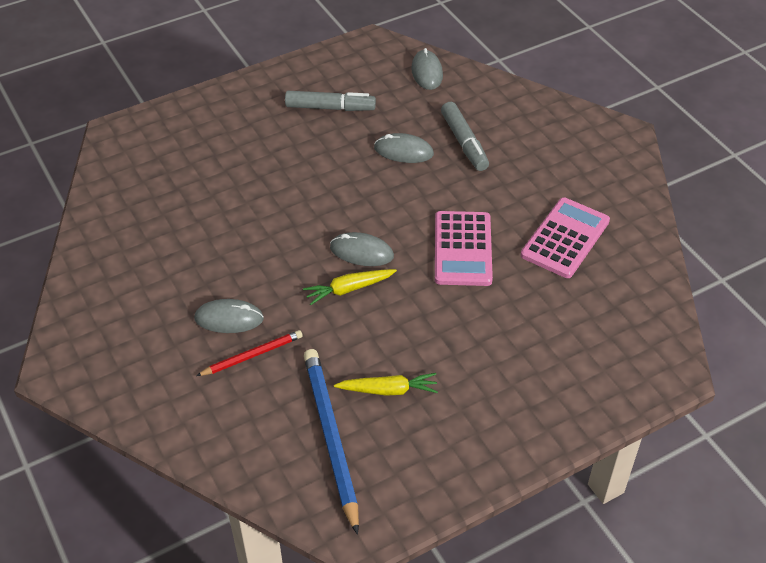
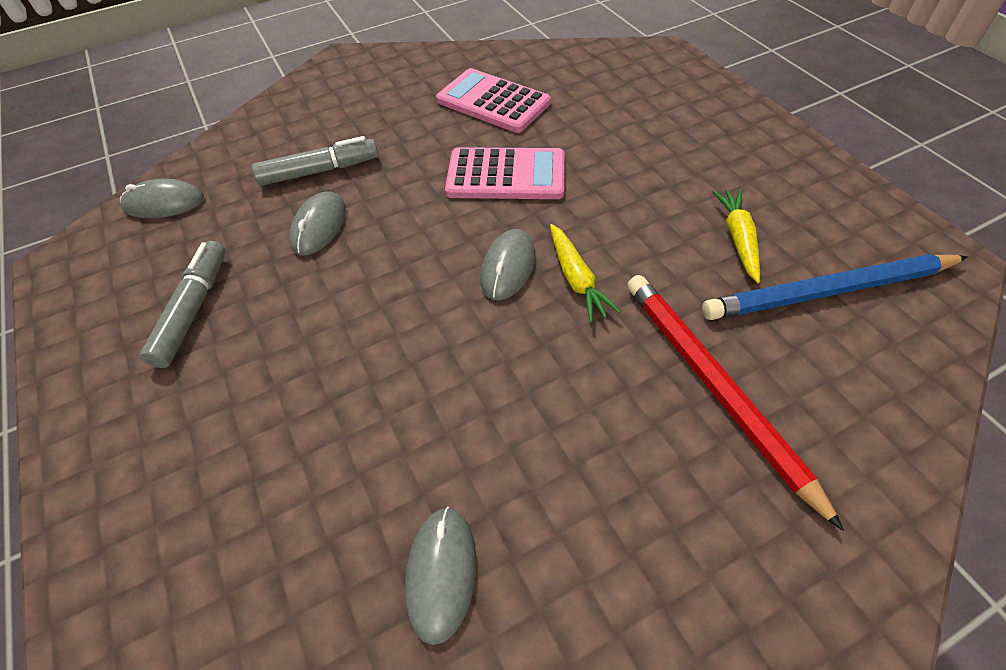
camera: 85 degrees left, 5 degrees up
(229, 318) = (647, 424): grey mouse -> grey mouse (441, 573)
(252, 355) = (715, 387): red pencil -> red pencil, size x1.80

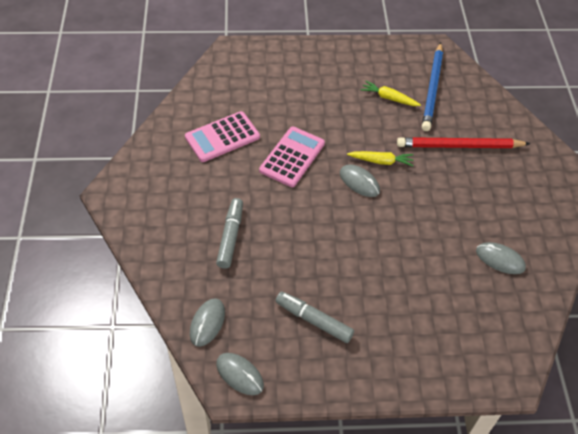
camera: 70 degrees left, 0 degrees up
(319, 226) = (281, 249): grey mouse -> grey mouse (240, 374)

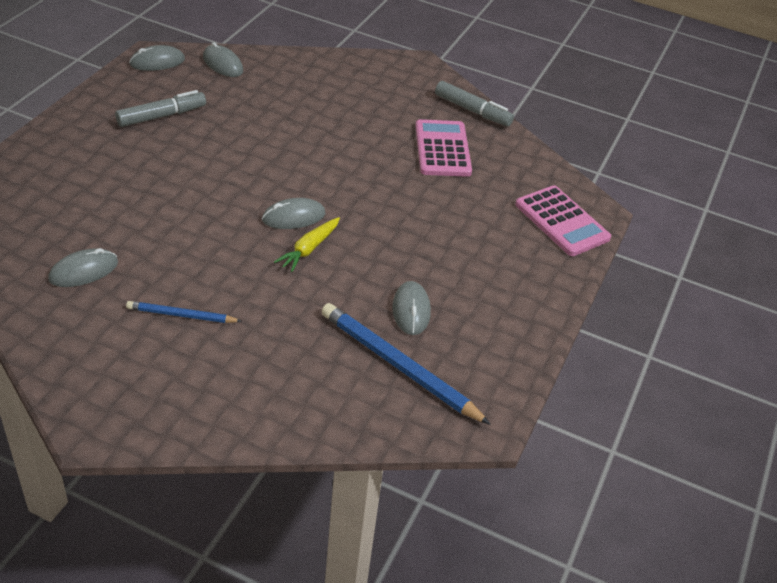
camera: 115 degrees right, 10 degrees down
(230, 236) = (302, 107): grey marker -> grey marker (472, 111)
(292, 157) = (373, 184): pink calculator -> pink calculator (562, 221)
(389, 98) = (411, 310): yellow carrot -> grey mouse
(459, 146) = (273, 334): red pencil -> none
(485, 191) = (182, 315): none -> blue pencil

